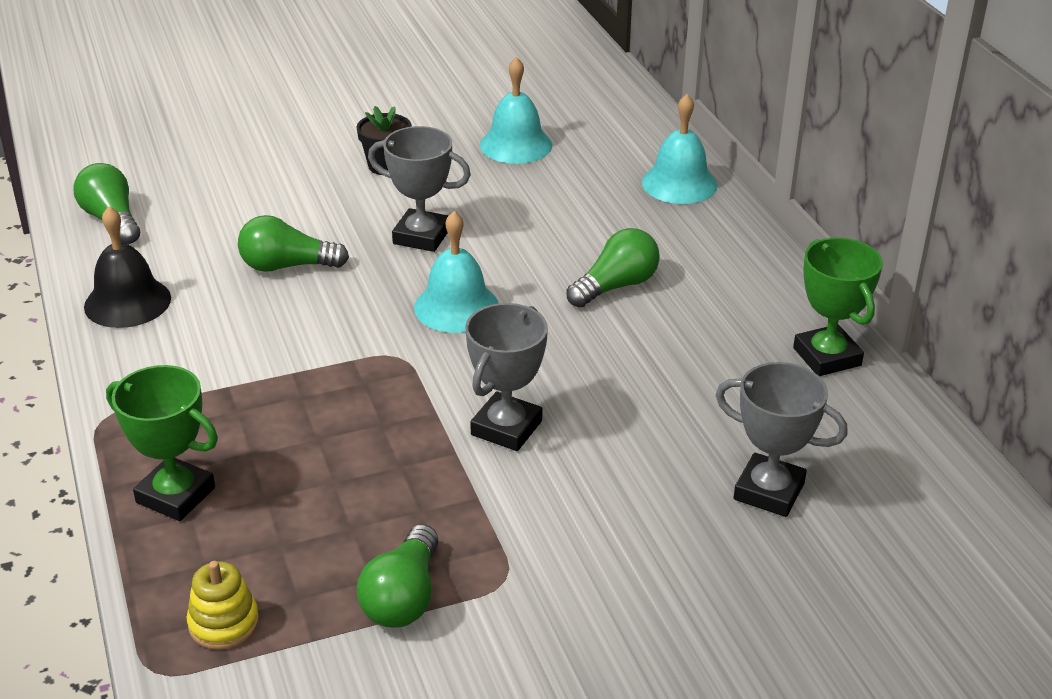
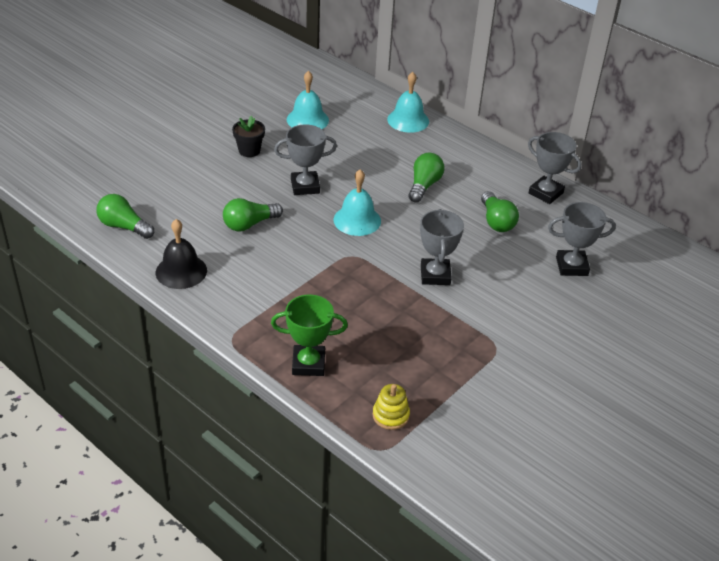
camera: 30 degrees left, 5 degrees up
(403, 597) = (460, 372): green light bulb -> green light bulb (496, 221)
(827, 357) = (545, 193): green trophy -> grey trophy

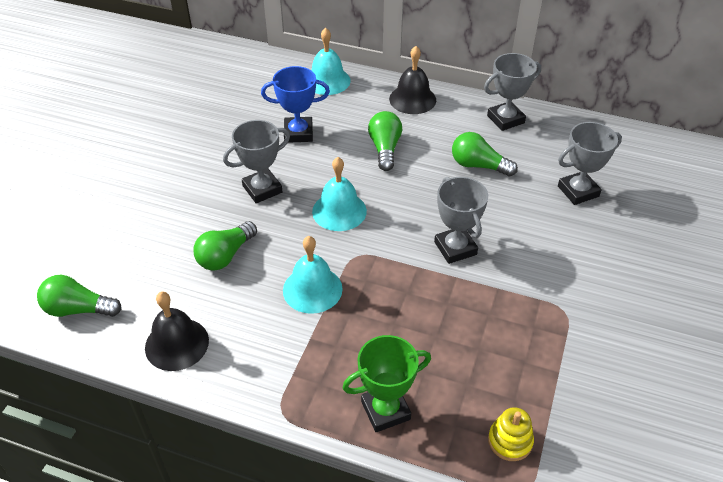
camera: 20 degrees left, 5 degrees up
(249, 151) = (178, 166): black flower pot -> none
(307, 120) = (223, 110): turquoise bell -> turquoise bell (312, 289)
(359, 154) = (298, 133): none -> blue trophy
(473, 154) = (412, 99): none -> black bell
(496, 221) = (478, 165): green light bulb -> green light bulb turned 150 degrees clockwise
(545, 193) = (505, 119): grey trophy -> grey trophy turned 45 degrees counterclockwise

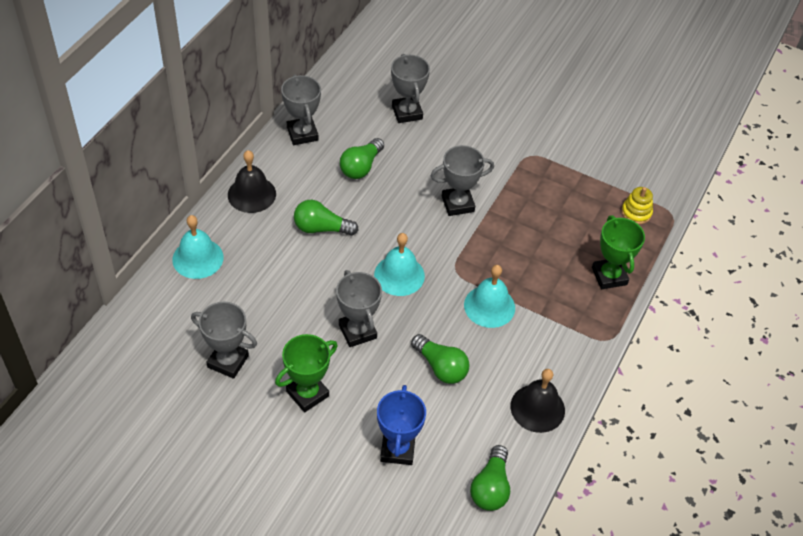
camera: 85 degrees left, 5 degrees up
(187, 166) = (307, 394): none -> green trophy
(219, 114) = (228, 361): none -> grey trophy
(298, 133) = (280, 293): blue trophy -> blue trophy (397, 449)

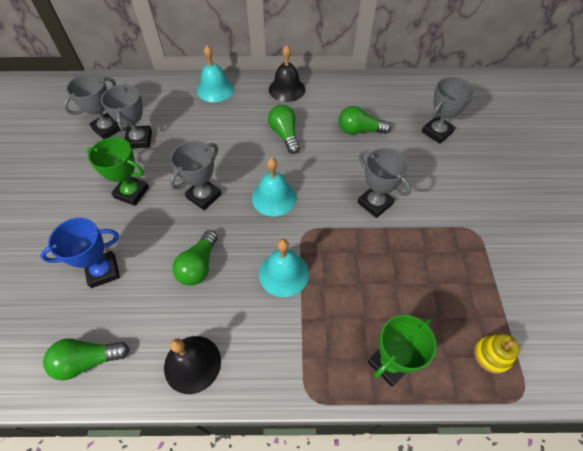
camera: 65 degrees right, 5 degrees up
(302, 134) = (360, 89): grey trophy -> grey trophy (108, 129)

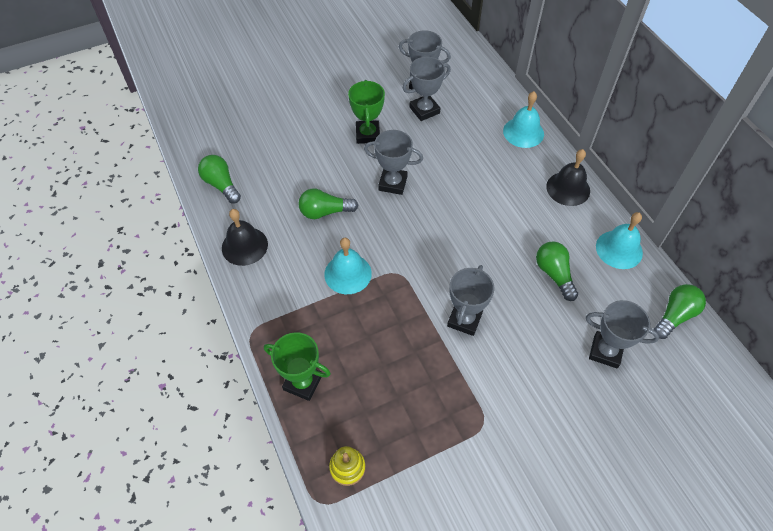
camera: 65 degrees right, 0 degrees up
(103, 271) = (290, 156): blue trophy -> none
(274, 197) = (421, 234): turquoise bell -> turquoise bell (619, 249)
(285, 135) = (503, 212): green light bulb -> green light bulb (674, 316)

